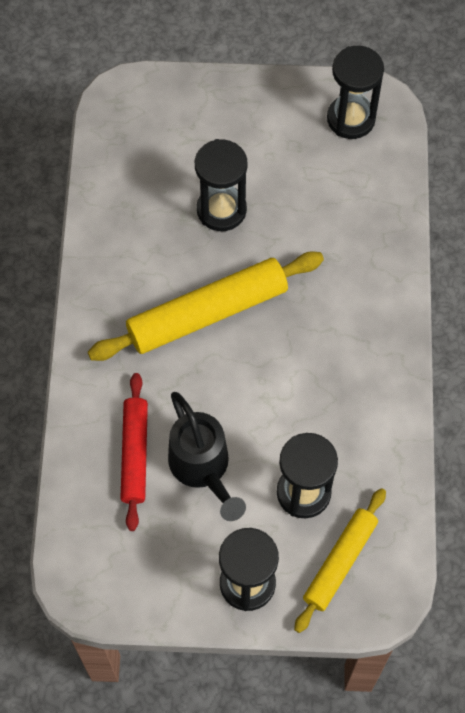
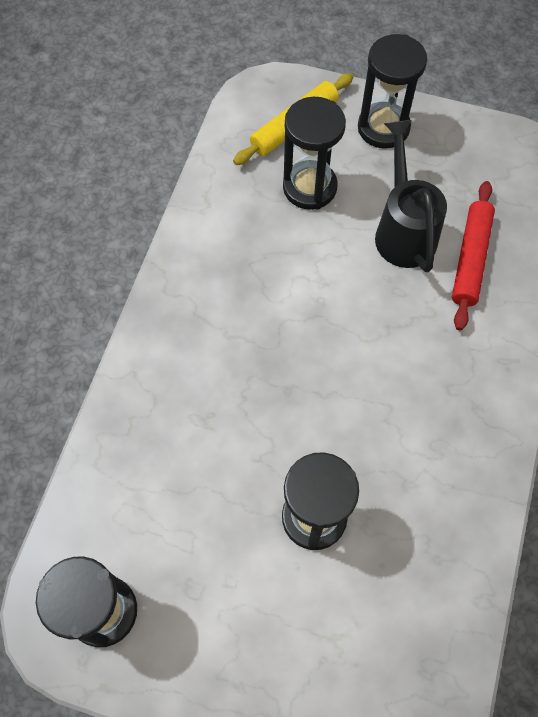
camera: 165 degrees left, 0 degrees up
(207, 313) = (363, 387): yellow rolling pin -> none

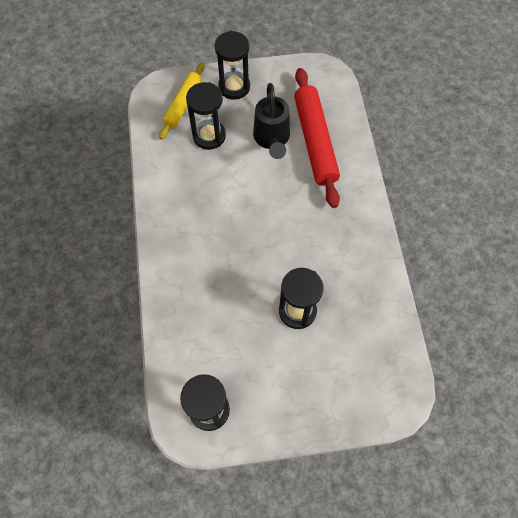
camera: 25 degrees left, 0 degrees up
(403, 230) = (272, 139): black watering can -> black watering can turned 150 degrees counterclockwise
(470, 259) = (315, 141): red rolling pin -> red rolling pin, size x1.61

